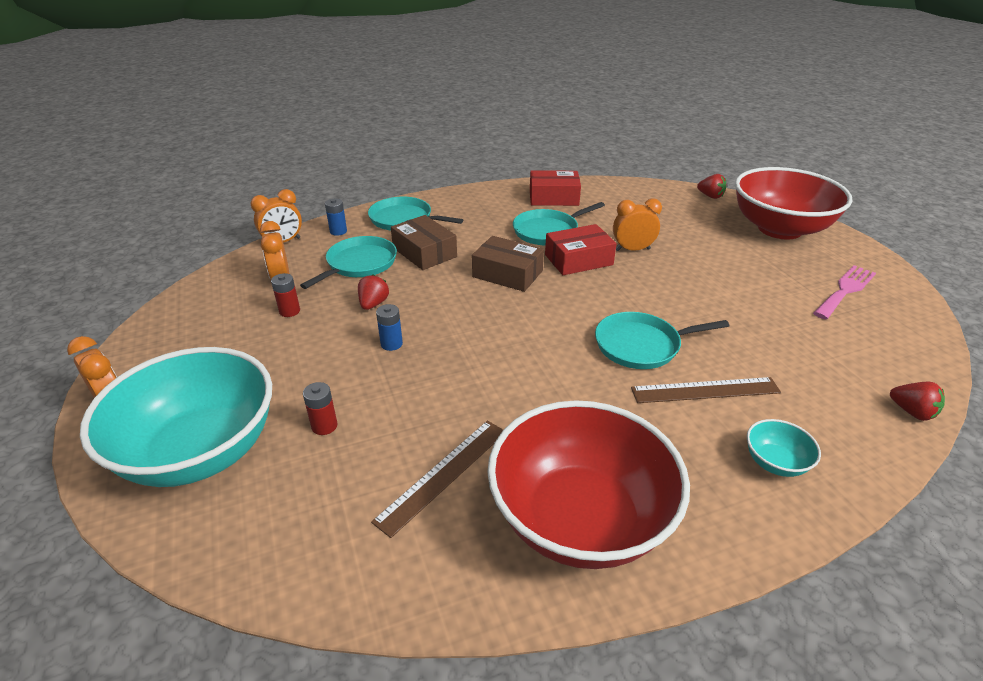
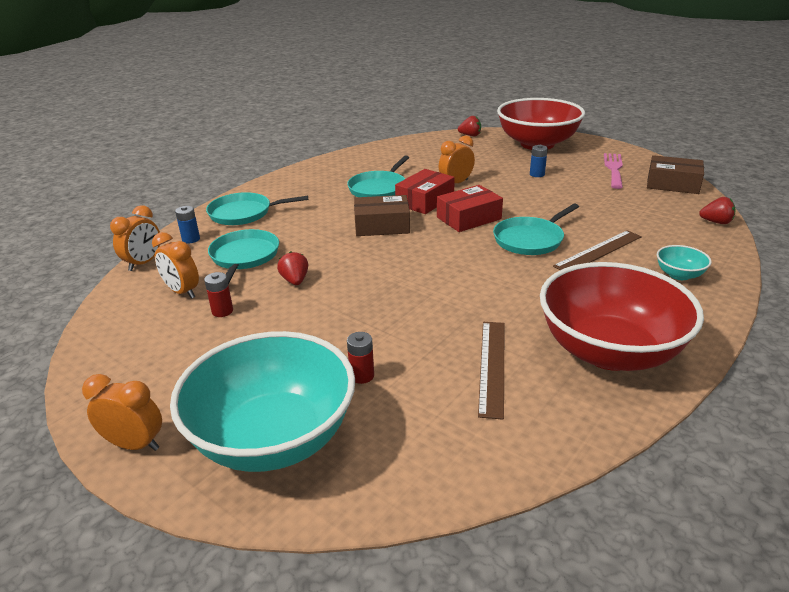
camera: 30 degrees left, 5 degrees down
(391, 344) = (346, 302): blue battery -> blue battery (537, 174)
(424, 252) = (293, 231): brown box -> brown box (672, 184)
(553, 197) = (355, 165): red box -> red box (468, 218)

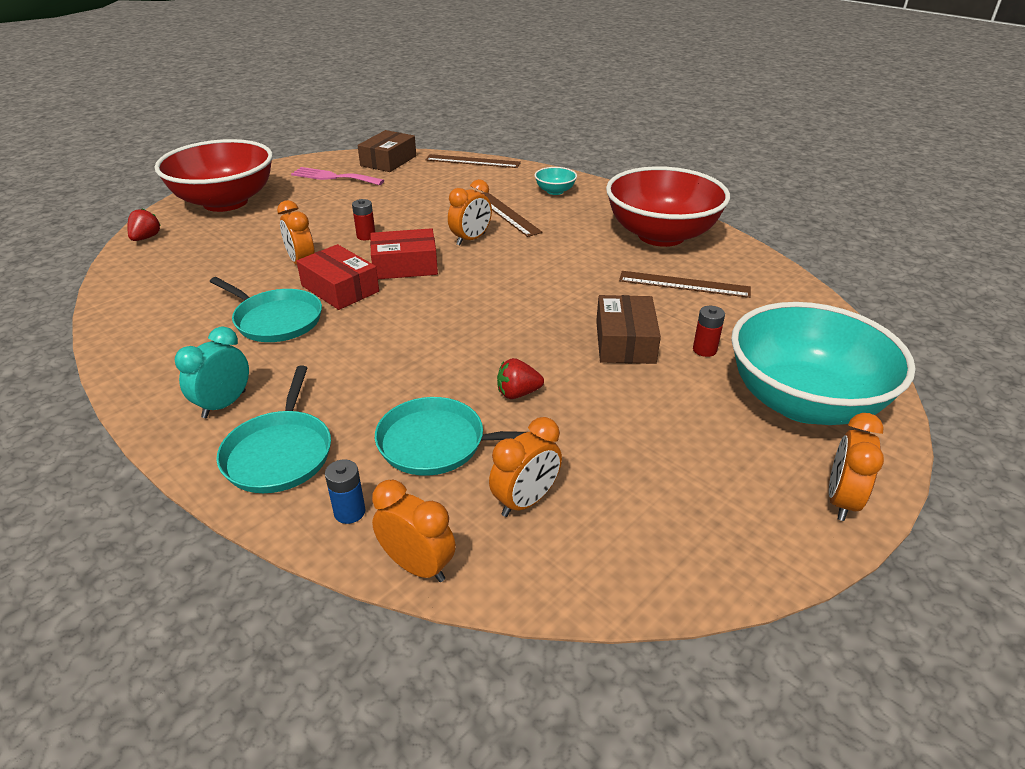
camera: 85 degrees left, 5 degrees up
(222, 311) = (582, 454): red battery -> red battery (366, 236)
(289, 192) = (224, 404): none -> turquoise clock
(382, 225) = (394, 323): brown box -> brown box (625, 342)
(468, 218) = (405, 266): red box -> red box turned 75 degrees counterclockwise
(530, 239) = (471, 239): turquoise pan -> orange clock
(537, 174) = (315, 215): blue battery -> none
(716, 222) = (472, 161): red strawberry -> brown ruler

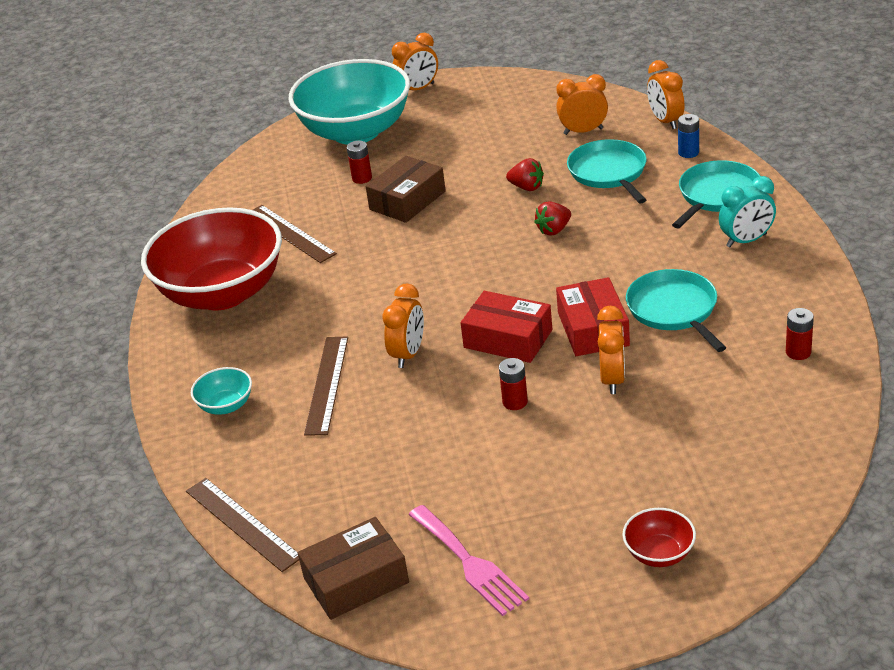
camera: 140 degrees left, 0 degrees up
(146, 238) = (790, 501): red strawberry -> red strawberry (554, 230)
(149, 318) = (798, 352): none -> red battery
(225, 202) = (659, 553): red bowl -> red bowl, size x0.40
(437, 443) = (609, 173): turquoise pan -> turquoise pan turned 150 degrees counterclockwise
(471, 239) = (408, 354): orange clock -> orange clock turned 120 degrees clockwise

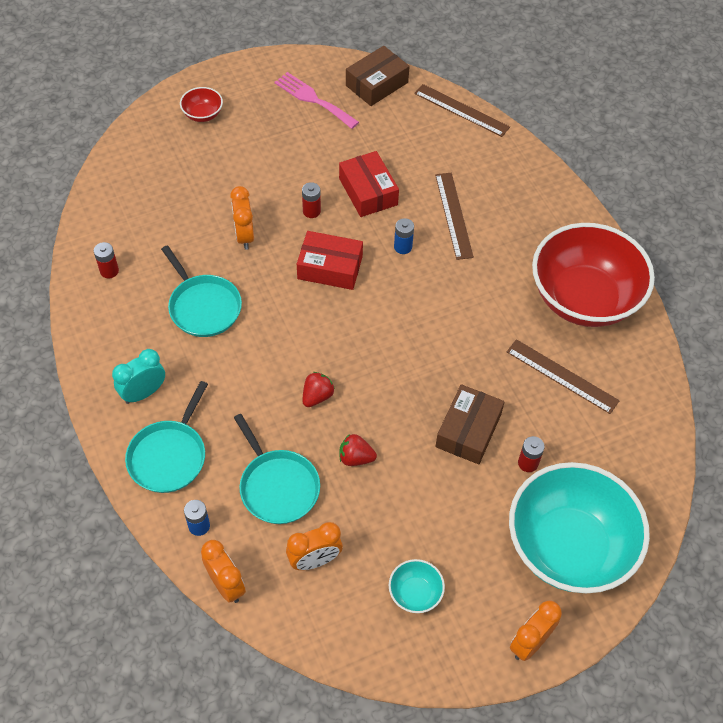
camera: 160 degrees right, 20 degrees up
(226, 405) = (519, 192): turquoise bowl -> turquoise bowl (415, 593)
(408, 354) = (403, 247): orange clock -> blue battery
(593, 329) = (265, 282): red box -> red box (368, 191)

